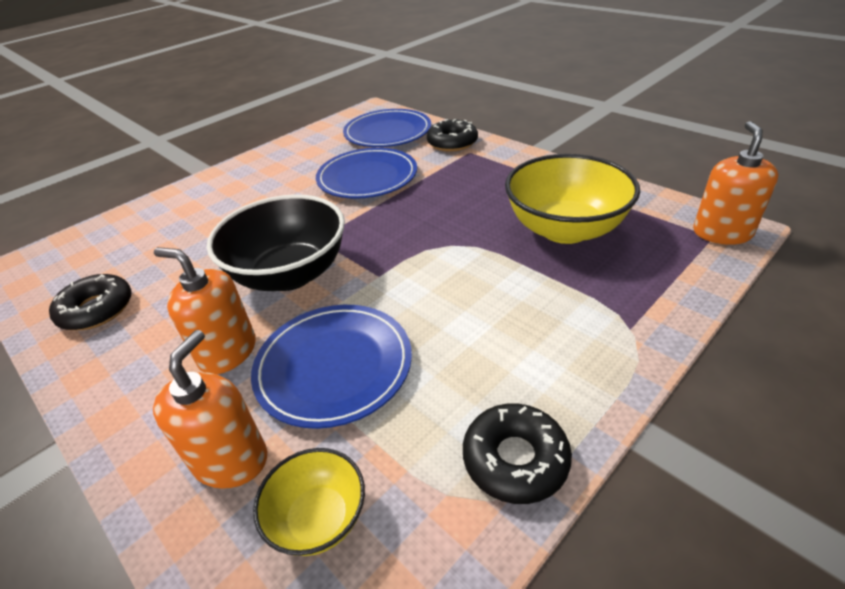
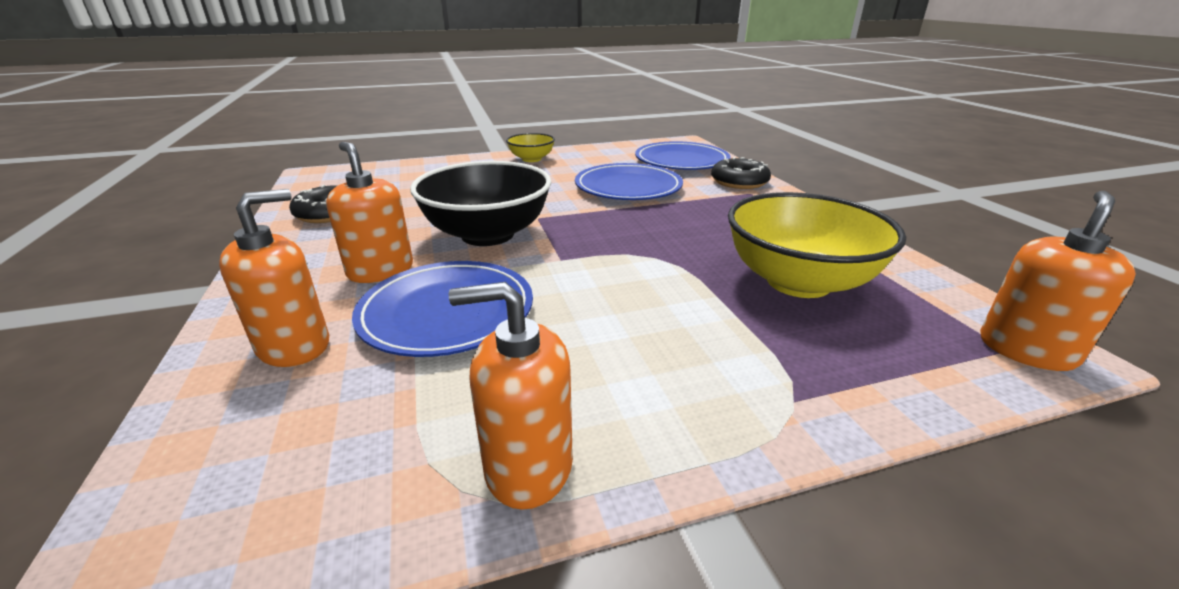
camera: 25 degrees right, 10 degrees down
(319, 518) = (303, 423): yellow bowl -> yellow bowl (531, 159)
(515, 459) = (528, 466): black donut -> orange soap dispenser

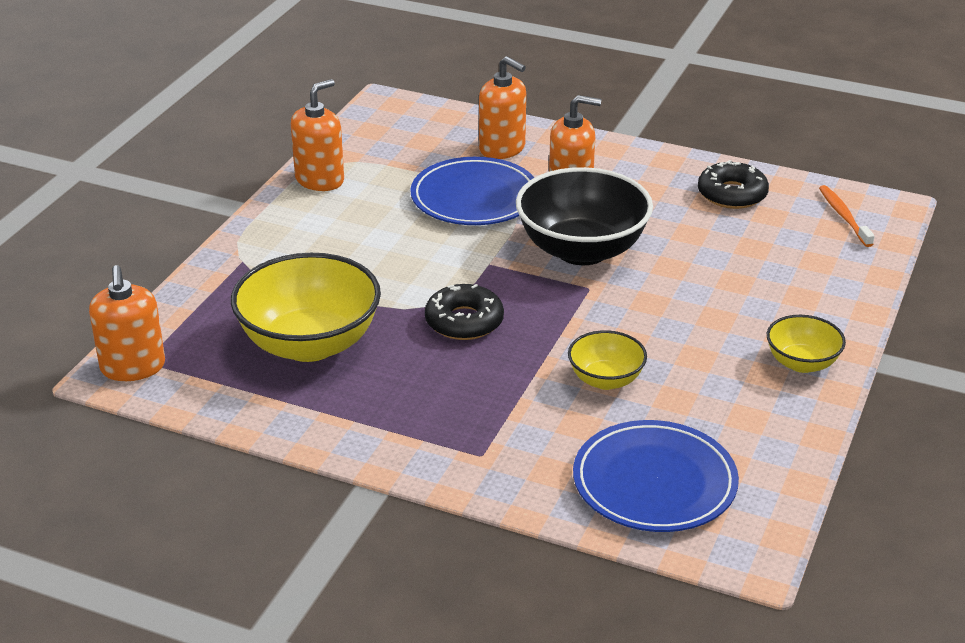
camera: 130 degrees right, 5 degrees up
(294, 346) = (502, 148): orange soap dispenser -> orange soap dispenser turned 45 degrees counterclockwise
(338, 180) = (844, 216): none -> orange toothbrush
(628, 187) = (605, 379): blue plate -> yellow bowl
(739, 182) = (522, 473): black donut -> black donut (464, 321)

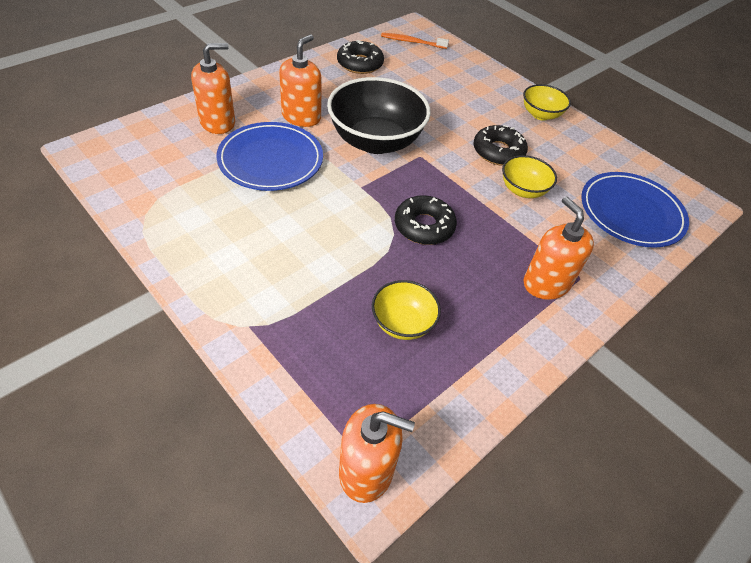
camera: 70 degrees left, 15 degrees up
(309, 344) = (402, 323): yellow bowl -> yellow bowl, size x0.52
(319, 180) = (164, 230): orange soap dispenser -> orange soap dispenser (546, 283)
(666, 344) = (498, 152): none -> black donut

